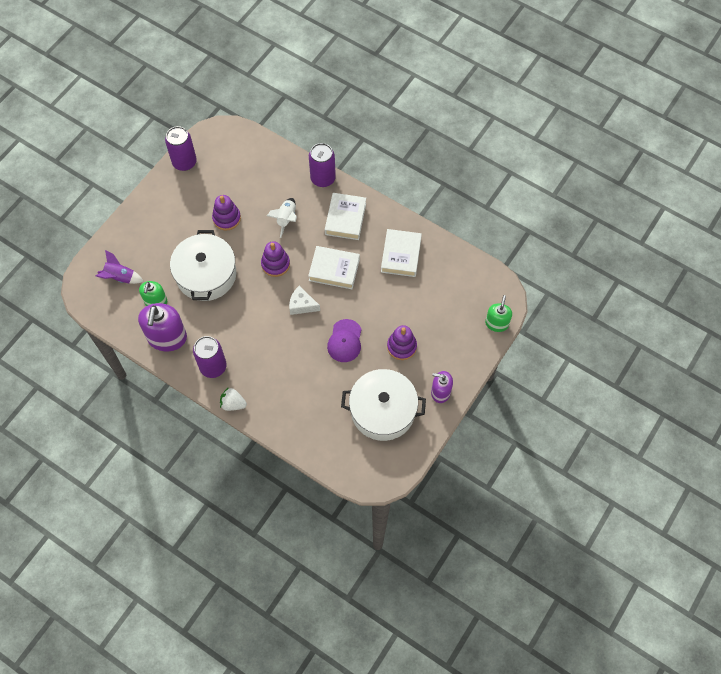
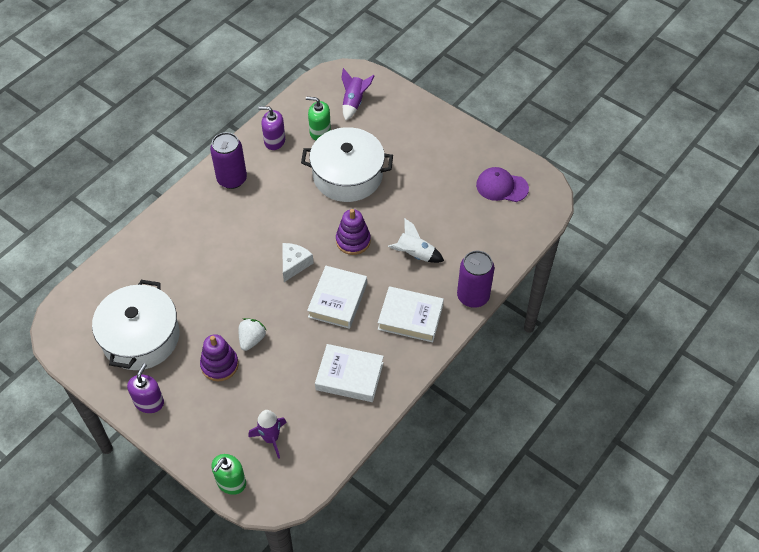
camera: 95 degrees right, 10 degrees down
(167, 337) = (274, 141): purple soap dispenser -> purple soap dispenser, size x0.59
(184, 162) = (502, 158): purple can -> none
(226, 218) = (421, 196): purple stacking toy -> none
(233, 404) = (184, 195): white strawberry -> white strawberry (252, 339)
(345, 341) = (239, 305): purple cap -> purple cap (501, 186)
(459, 302) = (271, 438): none -> purple rocket
(496, 323) = (231, 482): green soap dispenser -> green soap dispenser turned 105 degrees clockwise

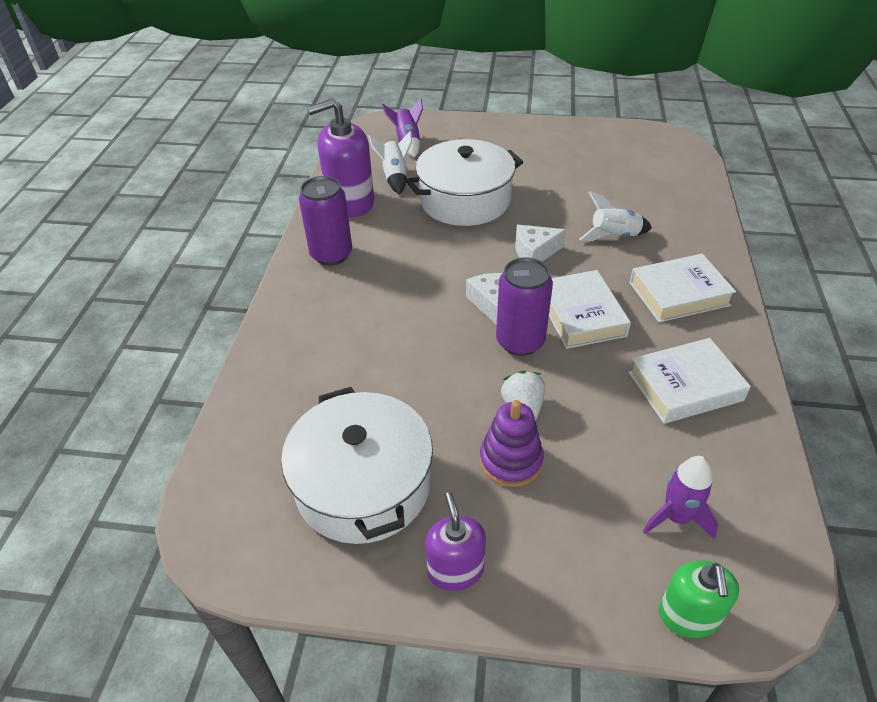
camera: 30 degrees left, 10 degrees down
(274, 141) = (350, 202): purple soap dispenser -> purple soap dispenser, size x1.69
(320, 132) = (395, 177): green soap dispenser -> white rocket
(353, 241) = (534, 252): purple stacking toy -> white cheese
(473, 296) = (716, 246): purple can -> purple can (520, 341)
(501, 186) = (629, 151): purple cap -> none

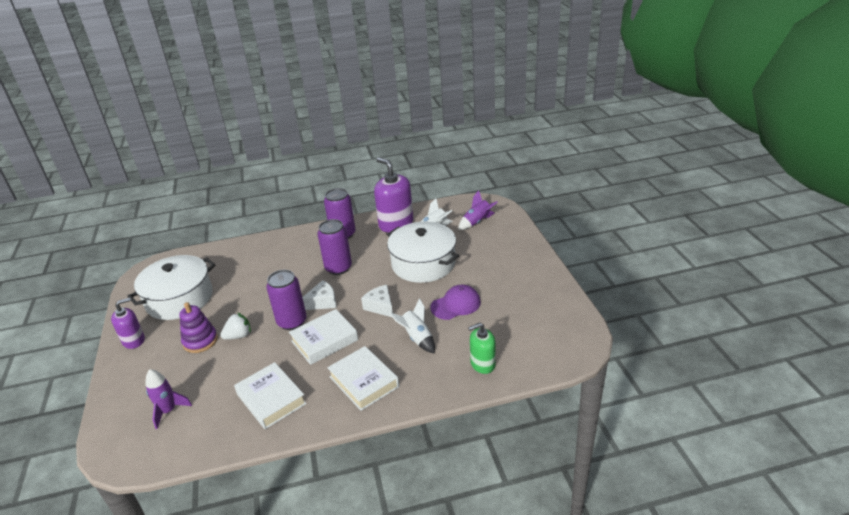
camera: 70 degrees right, 10 degrees down
(417, 274) = (338, 268): none -> purple can
(566, 195) = (456, 305): none -> purple cap
(688, 616) = (109, 425): green soap dispenser -> green soap dispenser (482, 364)

